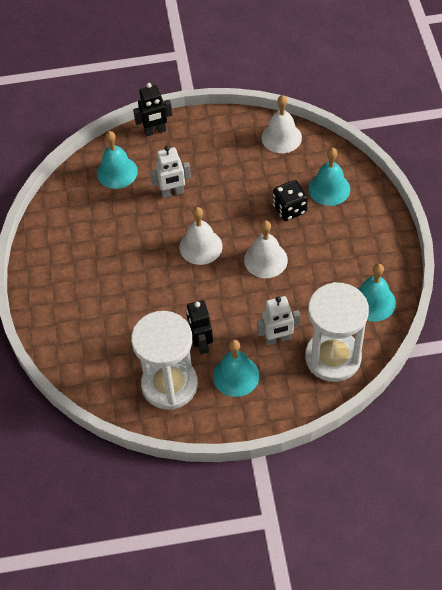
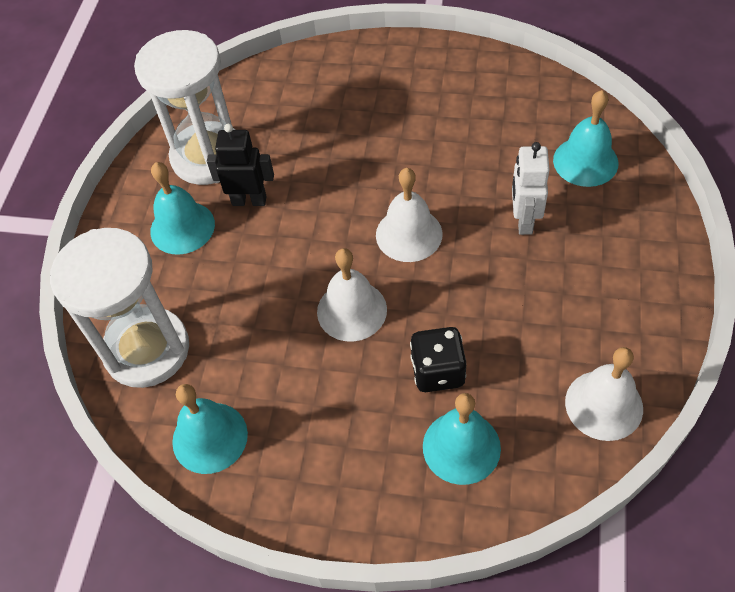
camera: 110 degrees right, 0 degrees up
(155, 131) = (661, 223): black robot -> none
(277, 339) = (211, 289): white robot -> none

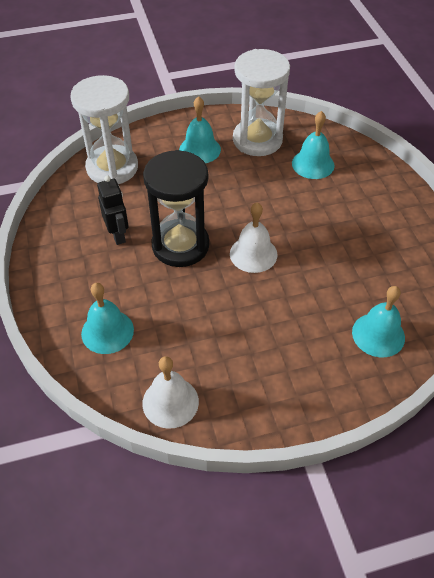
camera: 60 degrees right, 5 degrees down
(210, 437) = (69, 214): turquoise bell -> turquoise bell (313, 164)
(249, 200) = (235, 170): black robot -> black robot (118, 235)
(352, 310) = (180, 245): white bell -> black hourglass
(437, 371) = (156, 302): black dice -> none
(524, 220) = (300, 312): white robot -> none

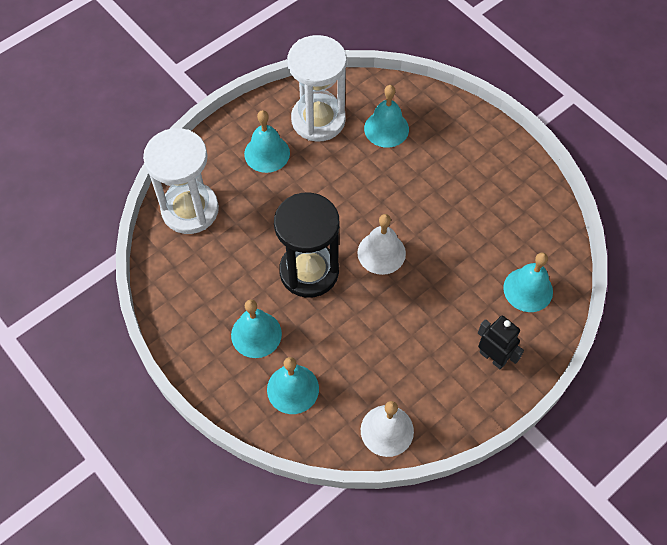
camera: 25 degrees left, 10 degrees up
(104, 276) = (256, 334): none -> turquoise bell
(118, 235) = (242, 285): black robot -> black robot (493, 357)

